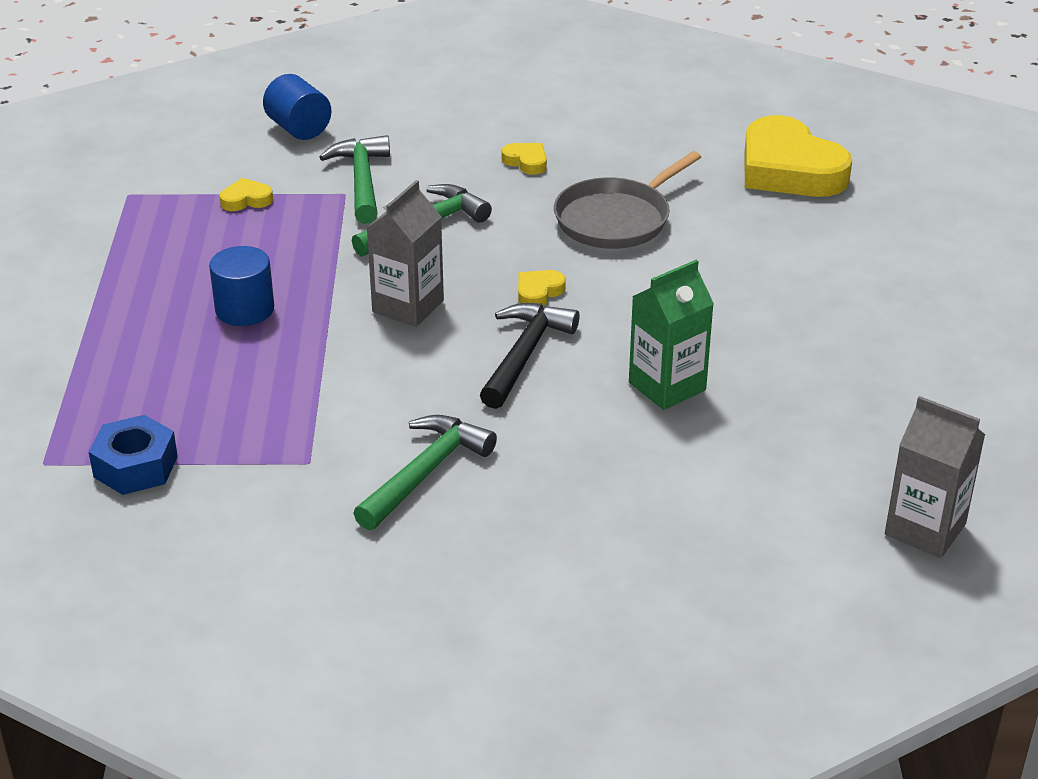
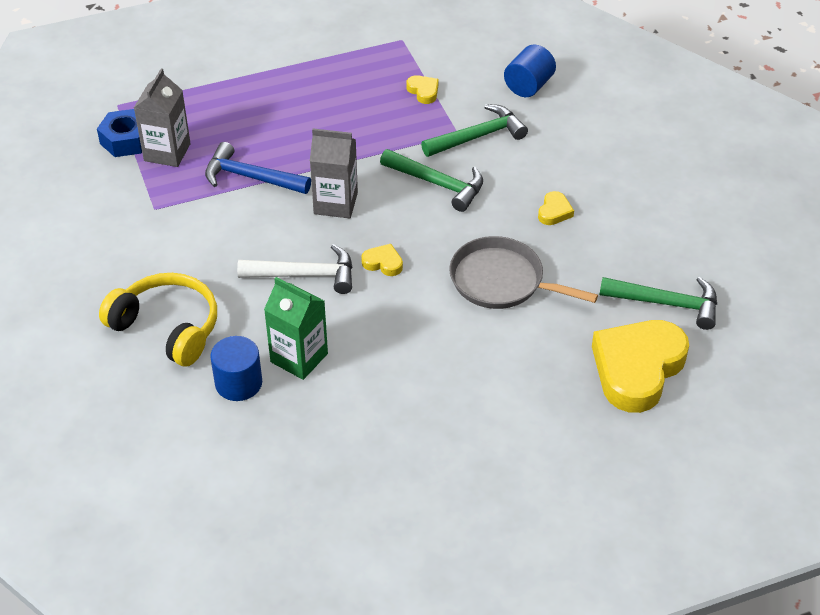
camera: 70 degrees right, 10 degrees up
(244, 309) = (297, 132): blue cylinder -> blue cylinder (238, 383)
(307, 365) = (250, 177): none -> blue hammer
(425, 472) = (162, 262): green hammer -> green hammer (667, 303)
(524, 354) = (305, 275): black hammer -> white hammer
(557, 487) = (167, 327): none -> yellow headphones
(925, 529) = (185, 535): grey carton -> grey carton (167, 152)

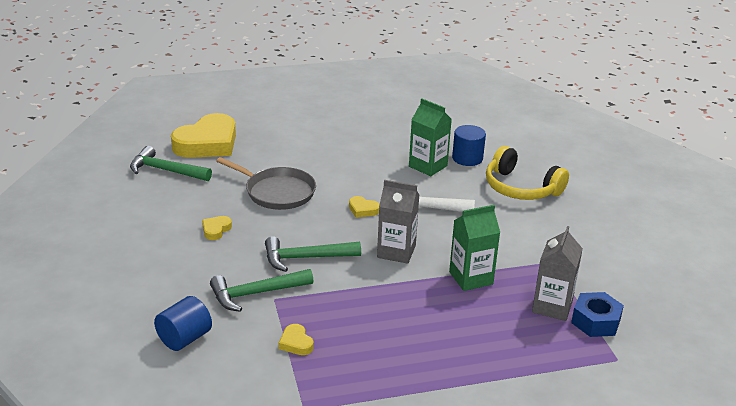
camera: 175 degrees left, 15 degrees down
(250, 177) = (471, 278): blue hammer -> green carton
(438, 184) = (305, 258): green hammer -> green hammer turned 45 degrees counterclockwise

